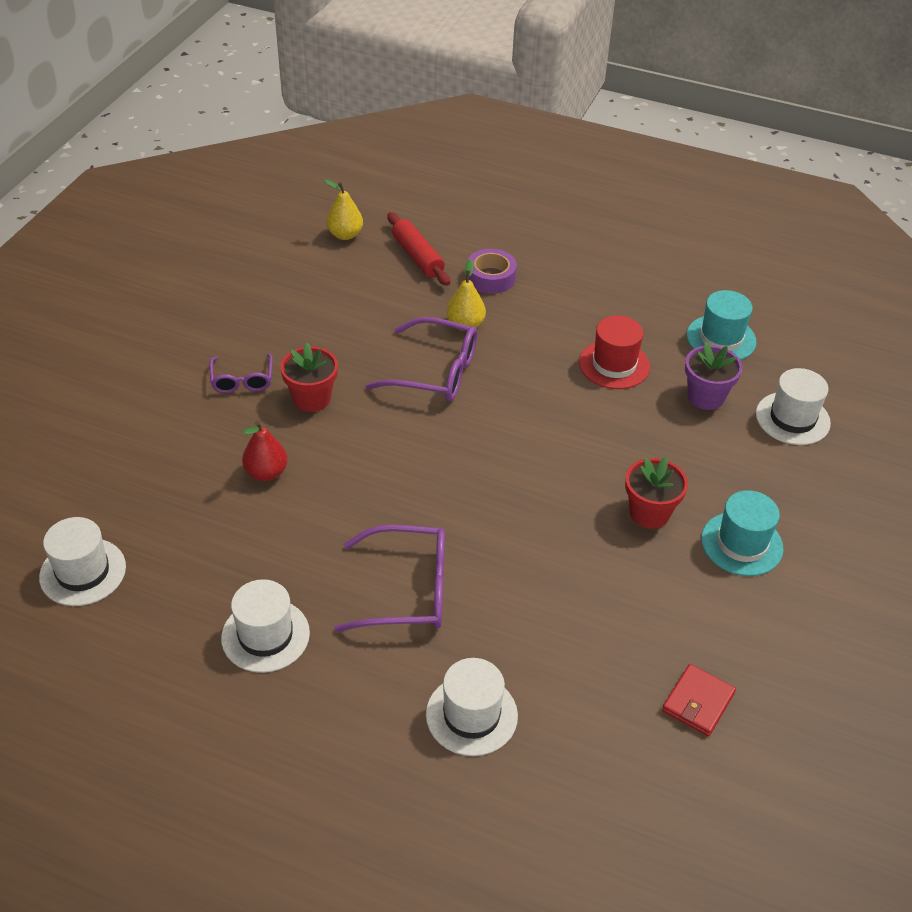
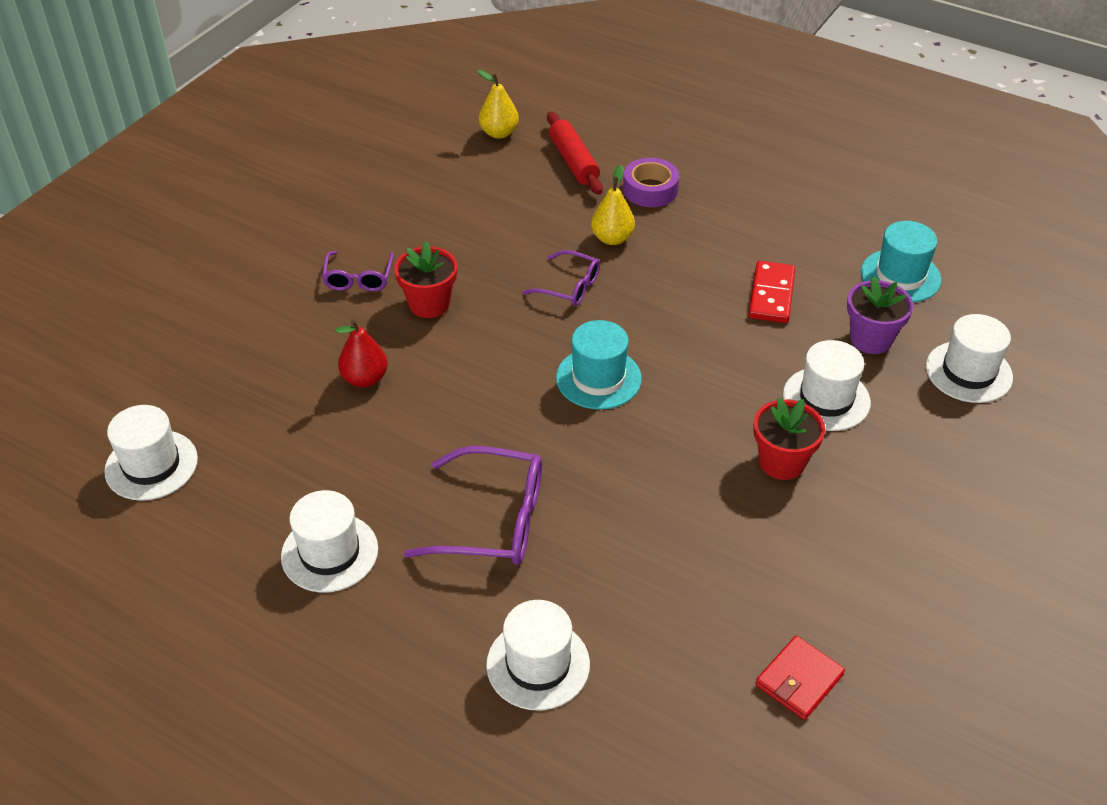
camera: 10 degrees right, 0 degrees up
(436, 372) = (570, 287): purple glasses -> purple glasses, size x0.60
(614, 364) = (771, 295): red hat -> red domino
(677, 453) = (826, 399): none -> white hat
(742, 544) = (883, 507): turquoise hat -> turquoise hat (598, 378)

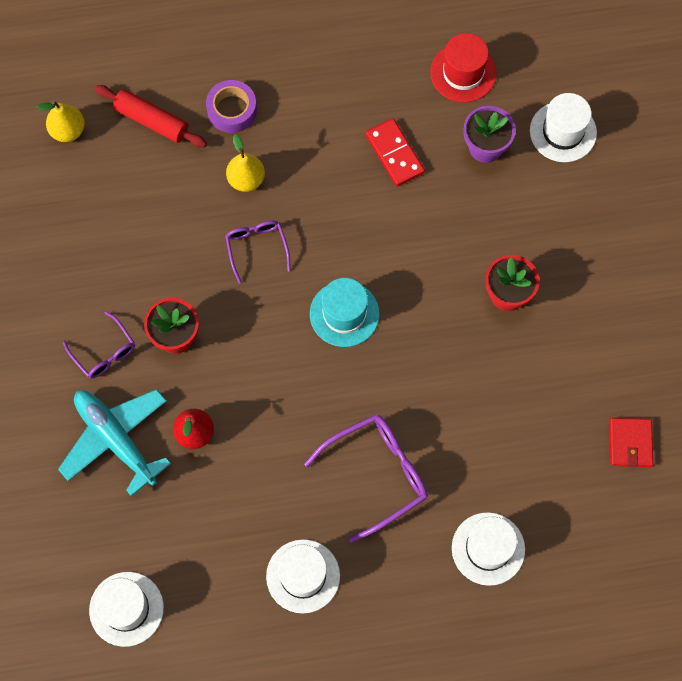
camera: 40 degrees left, 25 degrees up
(295, 341) = (116, 439): none -> turquoise plane
(570, 287) = (257, 248): purple glasses -> purple glasses turned 90 degrees counterclockwise
(826, 399) = (495, 221): white hat -> none
(900, 276) = (463, 73): turquoise hat -> red hat

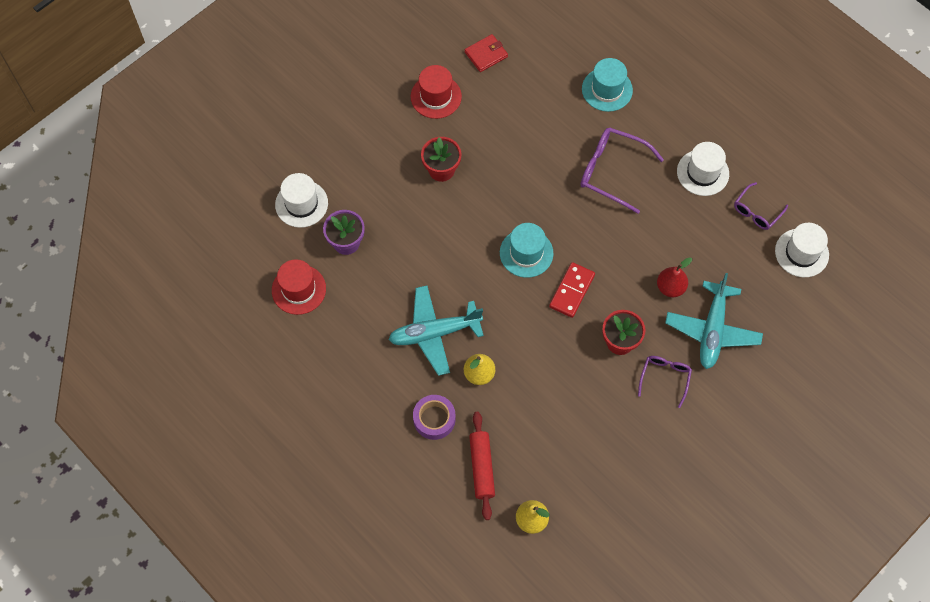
camera: 125 degrees left, 5 degrees down
(257, 248) = (522, 334): purple glasses -> purple glasses (756, 211)
(321, 167) = (434, 333): none -> turquoise plane
(394, 154) = (391, 294): red domino -> red domino (571, 291)
(488, 548) = (607, 89): white hat -> turquoise hat
(608, 350) = (436, 96): none -> red hat

